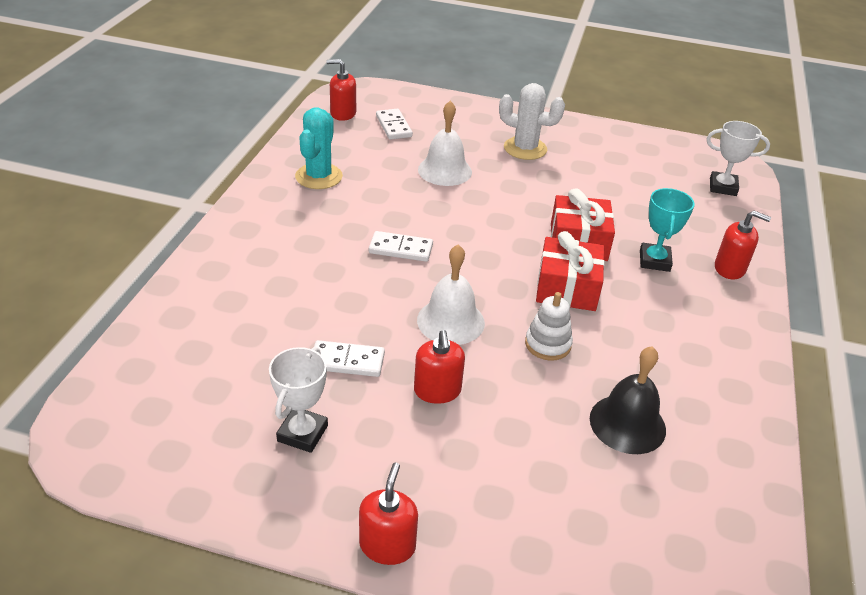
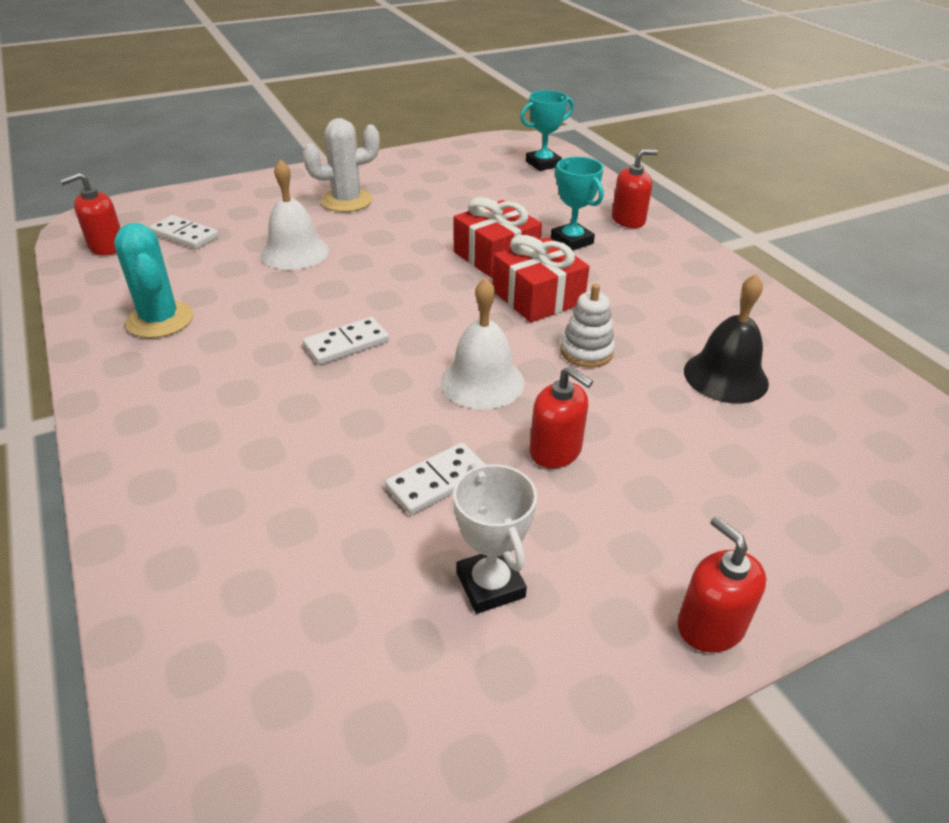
camera: 40 degrees left, 0 degrees up
(723, 187) = (543, 164): white trophy -> turquoise trophy

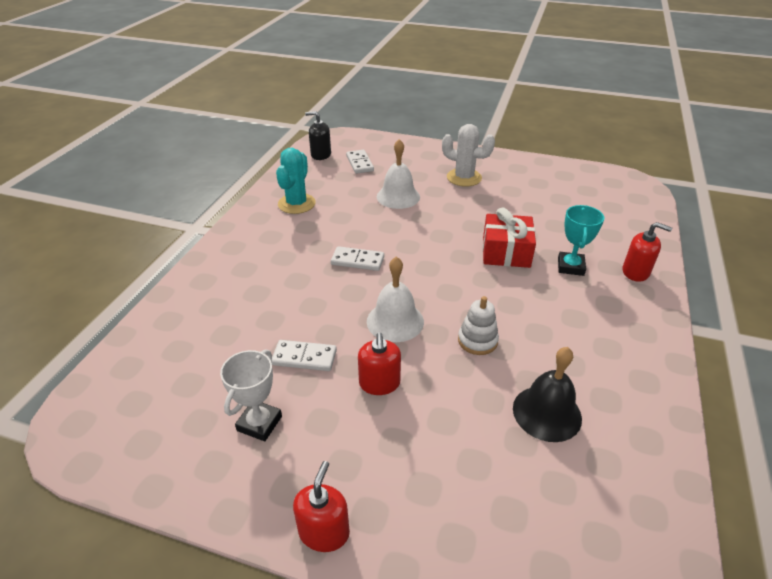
camera: 45 degrees right, 0 degrees up
(107, 246) = (320, 155): red soap dispenser -> black soap dispenser
(538, 297) = (495, 291): red gift -> none
(543, 164) = (627, 204): turquoise trophy -> none

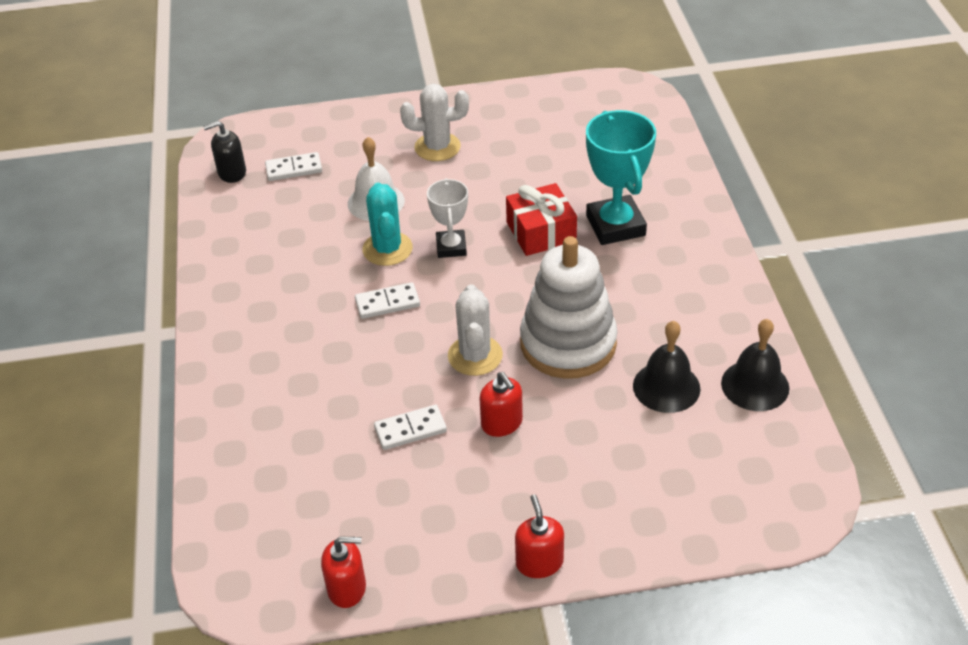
camera: 25 degrees left, 5 degrees up
(259, 423) = (415, 506): white trophy -> white trophy (451, 247)
(296, 204) = (258, 256): turquoise cactus -> turquoise cactus (387, 249)
(360, 163) = (294, 169): white domino -> white domino turned 60 degrees counterclockwise
(395, 321) = (475, 356): white bell -> white cactus
(477, 340) = (568, 343): white stacking toy -> white stacking toy, size x2.23
(570, 267) = (615, 226): turquoise trophy -> turquoise trophy, size x1.66
(635, 272) = (681, 208): red soap dispenser -> red soap dispenser (347, 588)
(640, 448) = (755, 385): none -> black bell

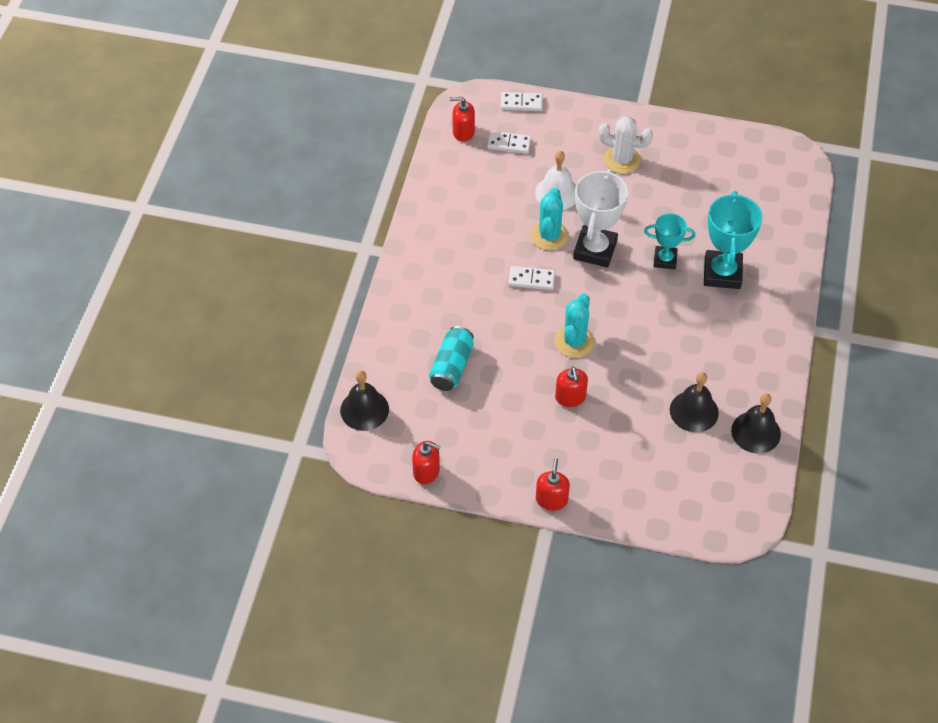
camera: 20 degrees right, 10 degrees up
(224, 535) = (364, 409): none -> black bell
(232, 172) = (463, 132): black soap dispenser -> red soap dispenser
(326, 438) = (451, 366): none -> turquoise can
(410, 430) = (508, 380): white domino -> white domino (521, 103)
(451, 247) = (595, 250): white trophy -> white trophy, size x1.66
(475, 356) = (574, 341): white cactus -> turquoise cactus
(541, 232) = (665, 260): red gift -> turquoise trophy
(568, 343) = (642, 355): white stacking toy -> none

